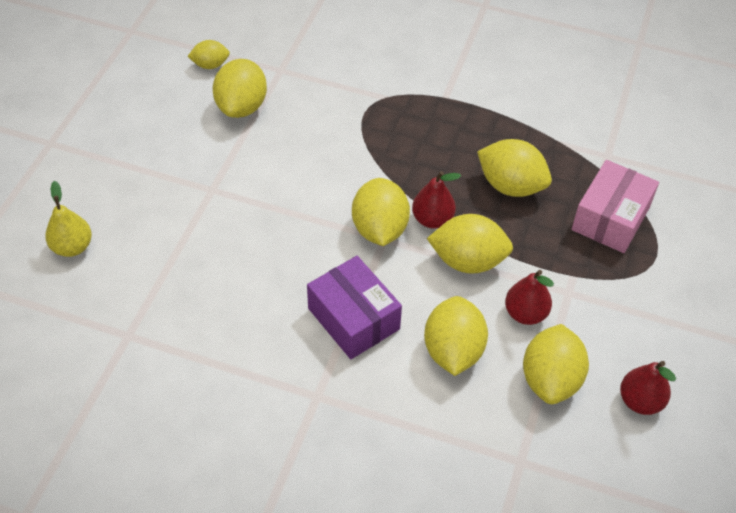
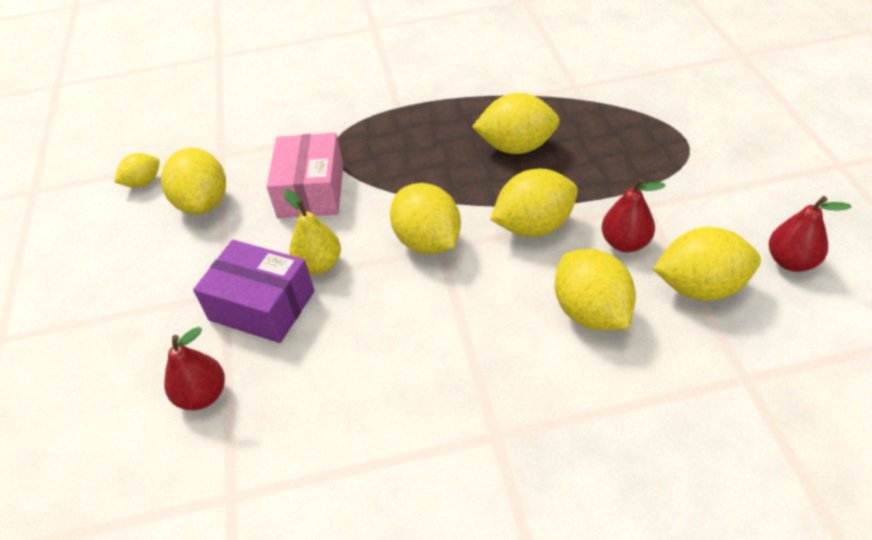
camera: 25 degrees left, 5 degrees down
(72, 247) = (96, 436): yellow pear -> yellow pear (319, 264)
(354, 318) = (470, 336): purple box -> purple box (262, 305)
(432, 219) = (471, 208): red pear -> red pear (203, 395)
(550, 379) = (700, 287): yellow lemon -> yellow lemon turned 75 degrees counterclockwise
(611, 218) = (623, 131): pink box -> pink box (311, 191)

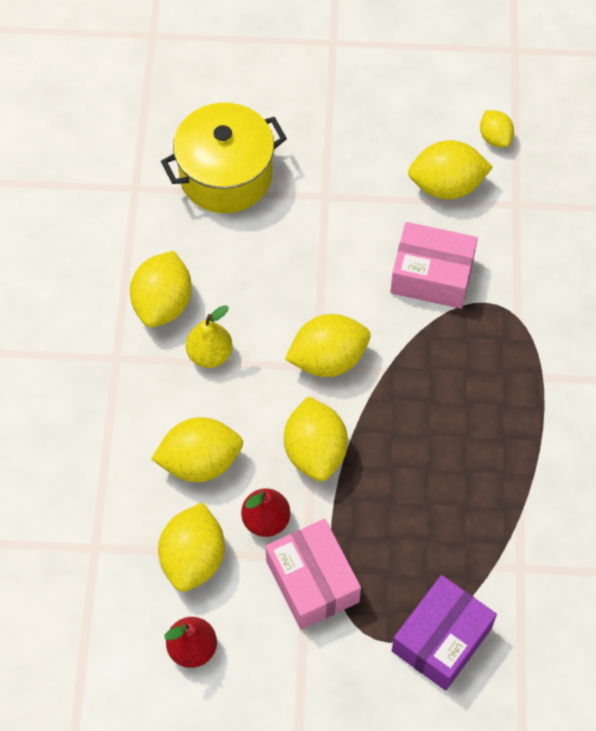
camera: 100 degrees right, 15 degrees up
(203, 395) = (225, 175): red pear -> yellow pot
(262, 305) = (300, 222): purple box -> purple box (441, 639)
(319, 264) = (332, 269): yellow pear -> yellow pear (210, 354)
(516, 147) = (434, 473): yellow lemon -> yellow lemon (163, 303)
(665, 196) = (312, 581): none -> pink box

